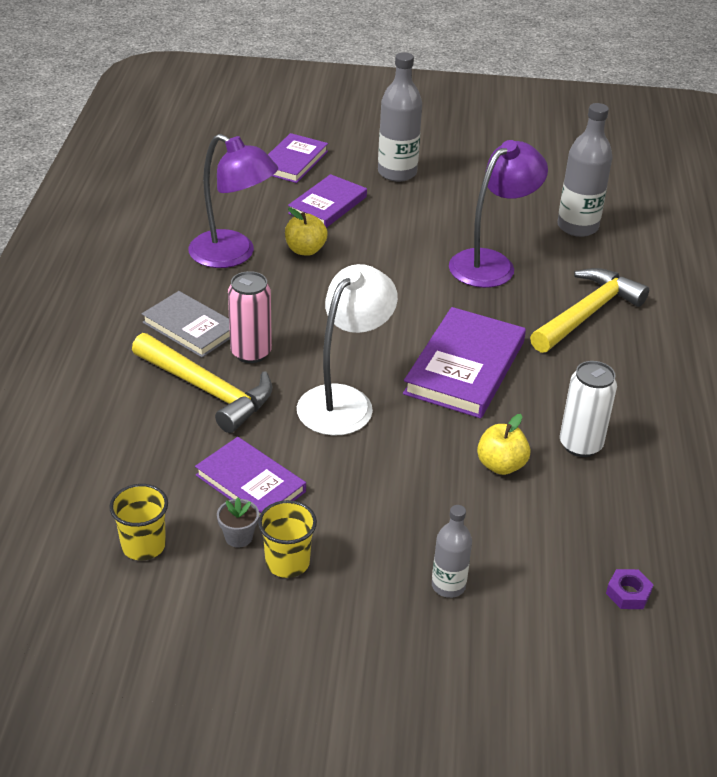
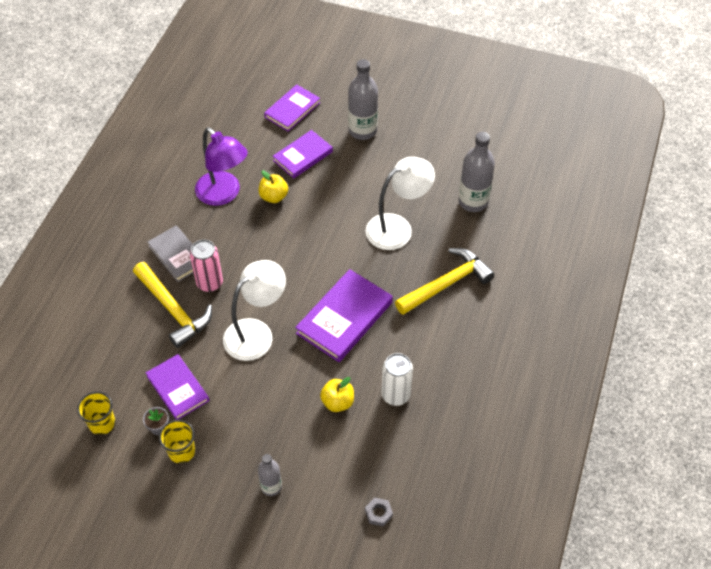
camera: 15 degrees right, 15 degrees up
(491, 263) = (397, 227): purple lamp -> white lamp
(628, 593) = (378, 513): purple nut -> grey nut

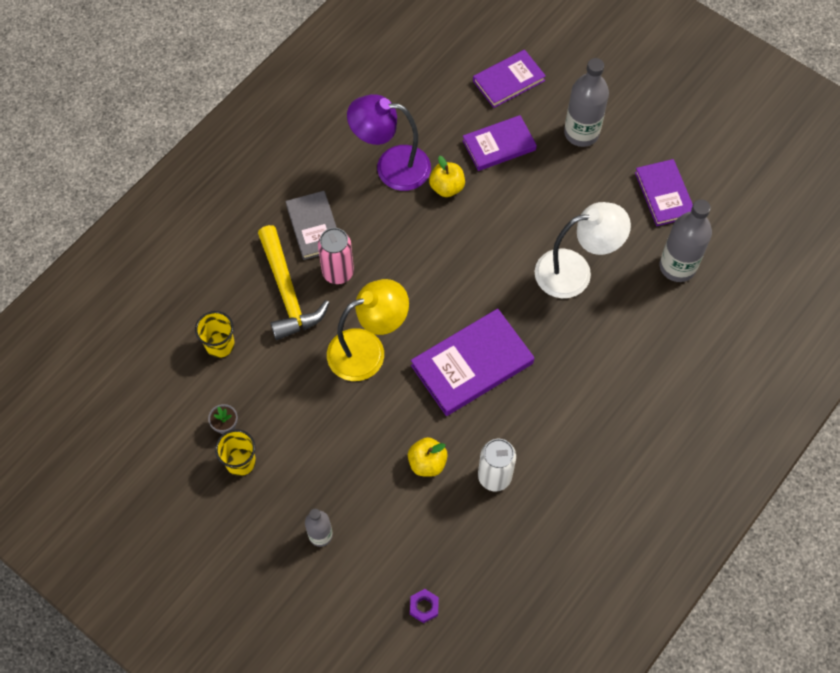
camera: 20 degrees right, 10 degrees up
(102, 423) = (169, 400): yellow cup -> yellow cup (220, 344)
(178, 388) = (261, 387): purple book -> purple book (664, 194)
(224, 194) = (391, 167): purple lamp -> purple lamp turned 120 degrees clockwise
(256, 333) = (368, 350): white lamp -> yellow lamp
(378, 513) = (424, 607): grey nut -> purple nut
(446, 284) = (604, 361): yellow hammer -> none

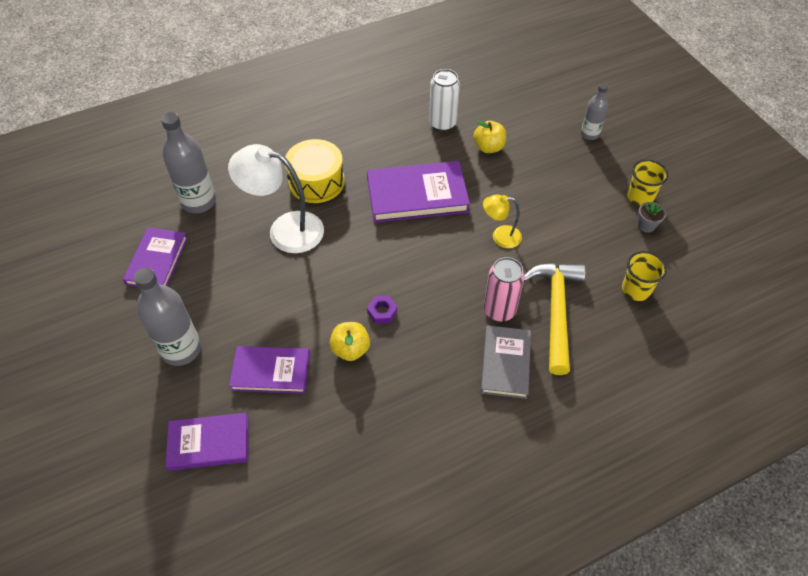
camera: 155 degrees left, 10 degrees down
(368, 350) = (500, 237): yellow lamp -> yellow lamp, size x0.54
(391, 167) = (395, 395): purple lamp -> none
(424, 607) = (531, 77): purple nut -> purple nut (382, 312)
(581, 338) = (316, 182): none -> yellow drum

